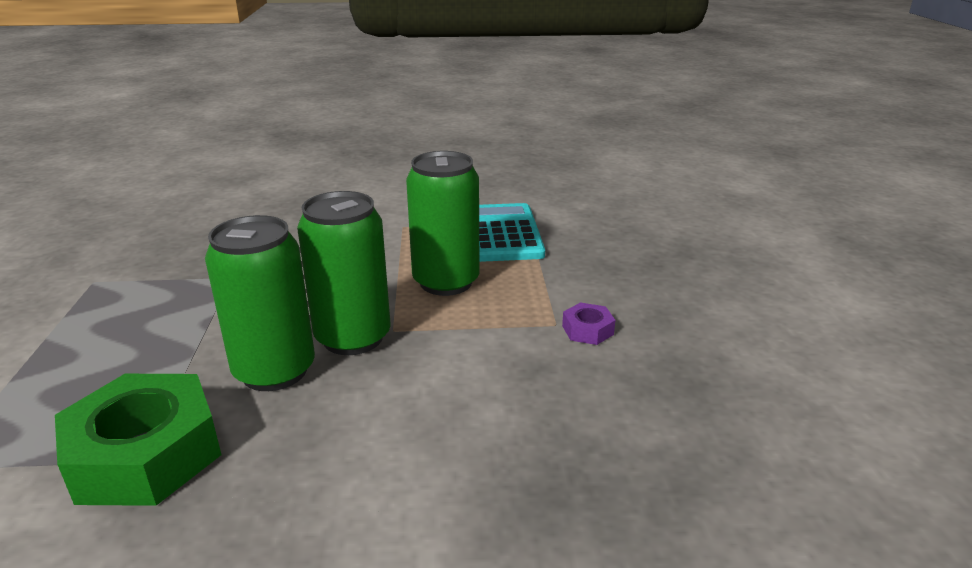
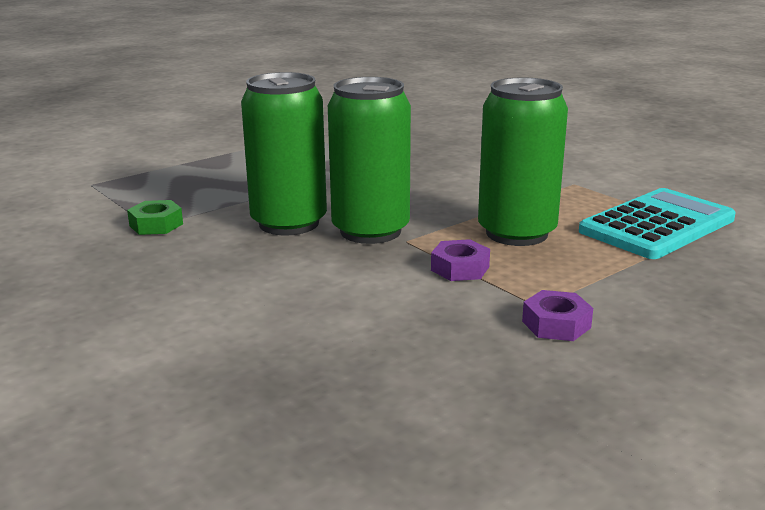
camera: 55 degrees right, 5 degrees down
(145, 454) = (156, 225): green nut -> green nut, size x0.44
(469, 328) = (460, 268): none -> purple nut

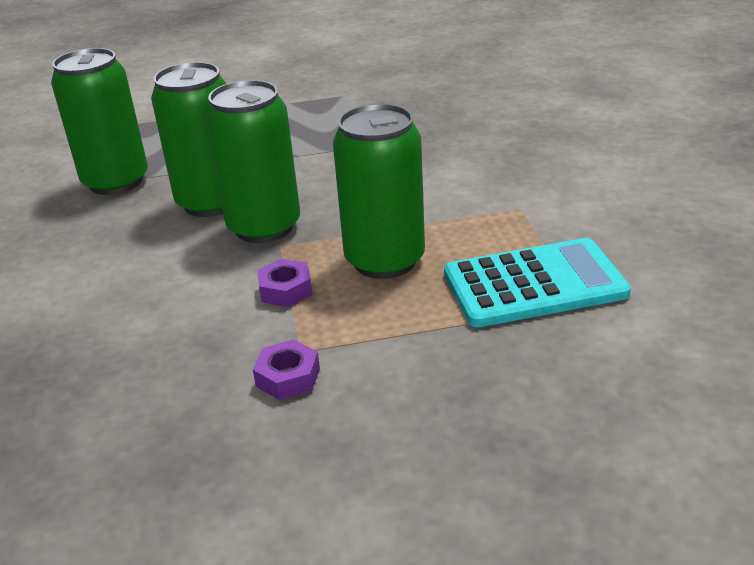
camera: 30 degrees right, 10 degrees up
(156, 225) = (116, 182): green nut -> green can

